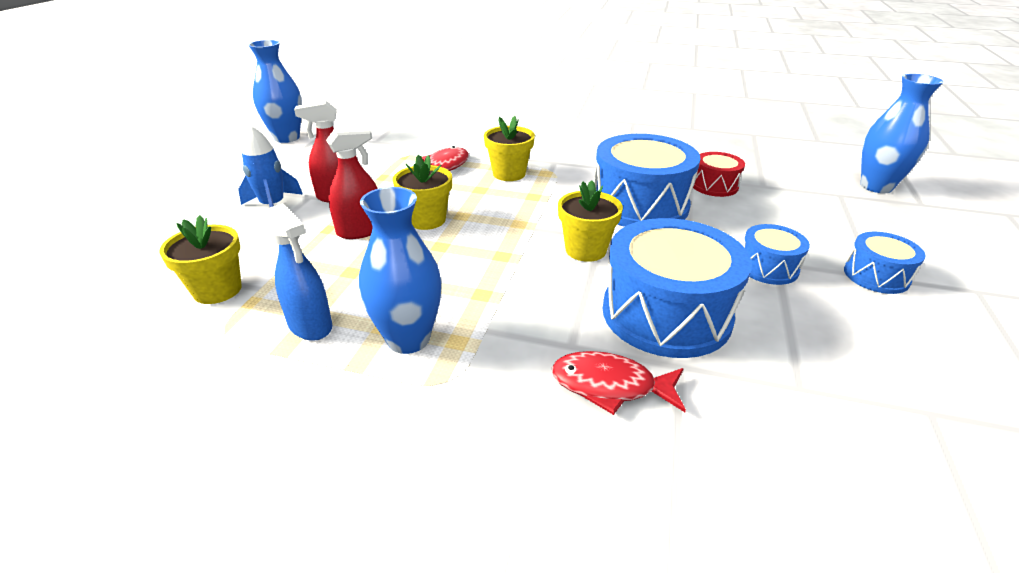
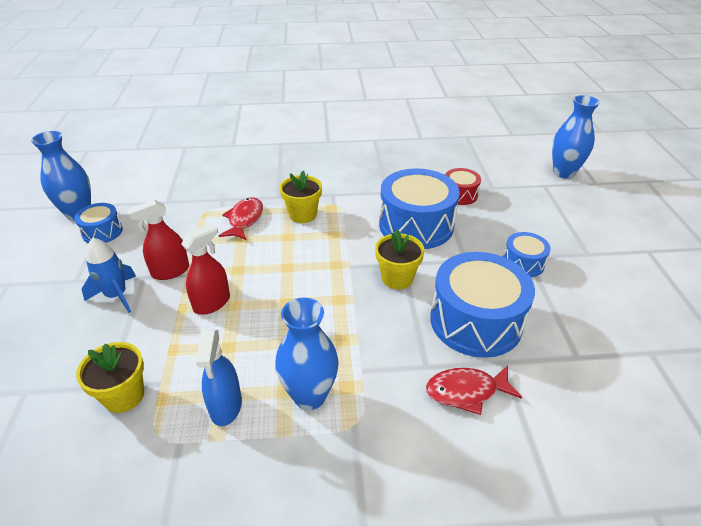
camera: 20 degrees left, 5 degrees up
(310, 325) = (226, 406): blue spray bottle -> blue spray bottle turned 60 degrees clockwise
(426, 220) = (261, 278): yellow flower pot -> none
(876, 276) = (589, 253): blue drum -> blue drum (102, 232)

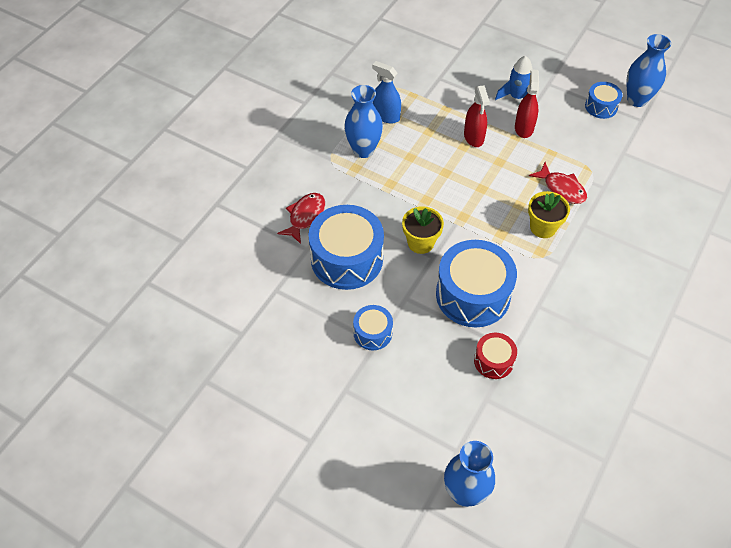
camera: 125 degrees right, 15 degrees up
(124, 396) = (427, 82): yellow flower pot -> none

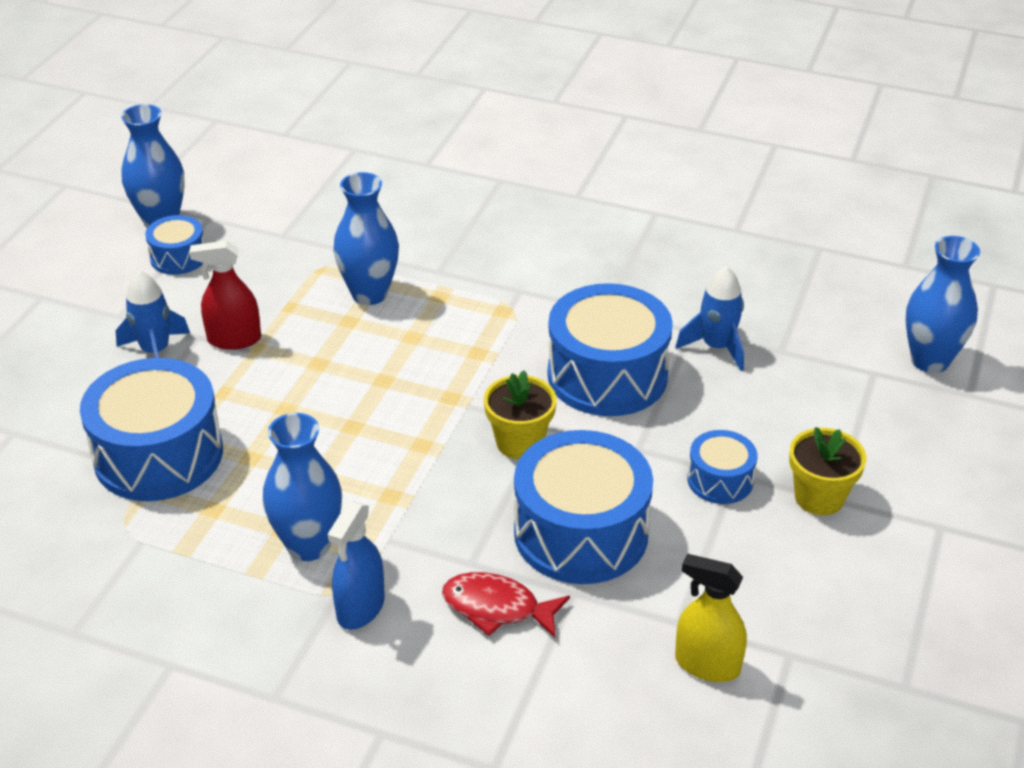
camera: 100 degrees left, 15 degrees down
(246, 295) = (707, 664): none -> yellow spray bottle
(386, 116) = (210, 522): blue spray bottle -> blue spray bottle (360, 608)
(436, 98) = (158, 455): none -> blue drum
(473, 137) = (261, 398): red spray bottle -> none
(493, 361) = (716, 347): red drum -> blue rocket
(543, 227) = (454, 310): yellow flower pot -> yellow flower pot (819, 497)
(562, 188) = (369, 294): red fish -> blue vase

